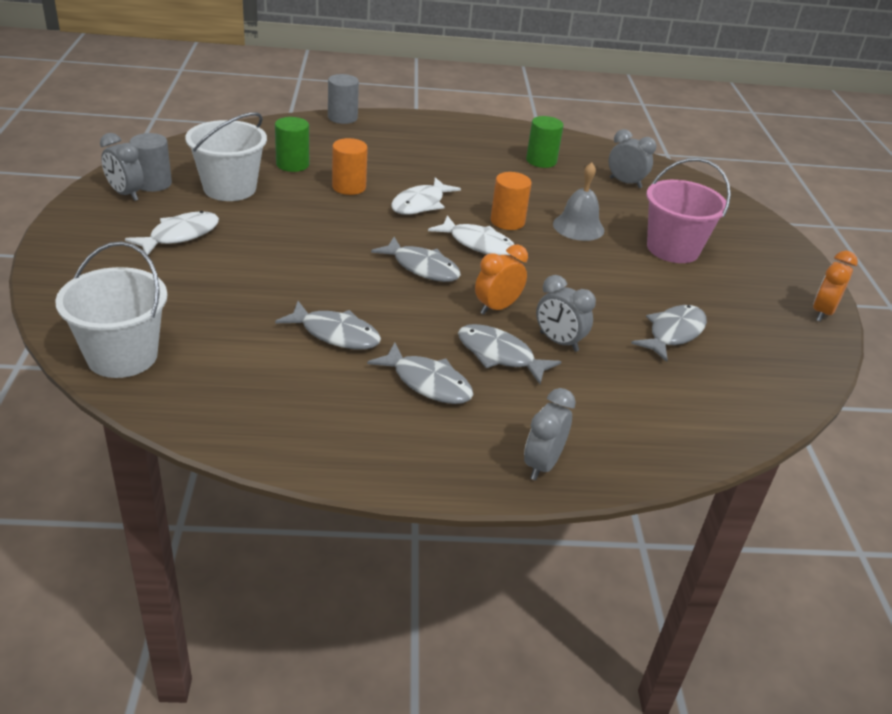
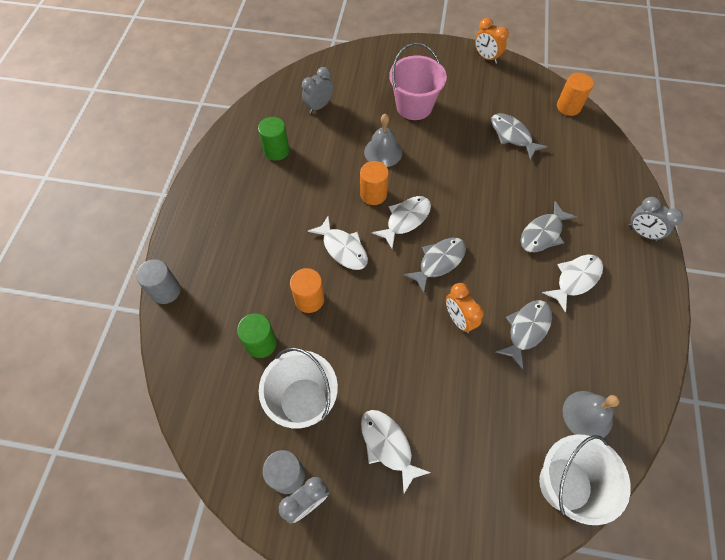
camera: 75 degrees left, 25 degrees up
(214, 381) = (587, 415): none -> grey bell
(428, 383) = (575, 279): grey fish -> white fish
(497, 307) = (489, 224): orange clock -> orange clock (459, 319)
(559, 342) = (526, 198): grey clock -> none
(777, 396) = (568, 107): none -> orange cylinder

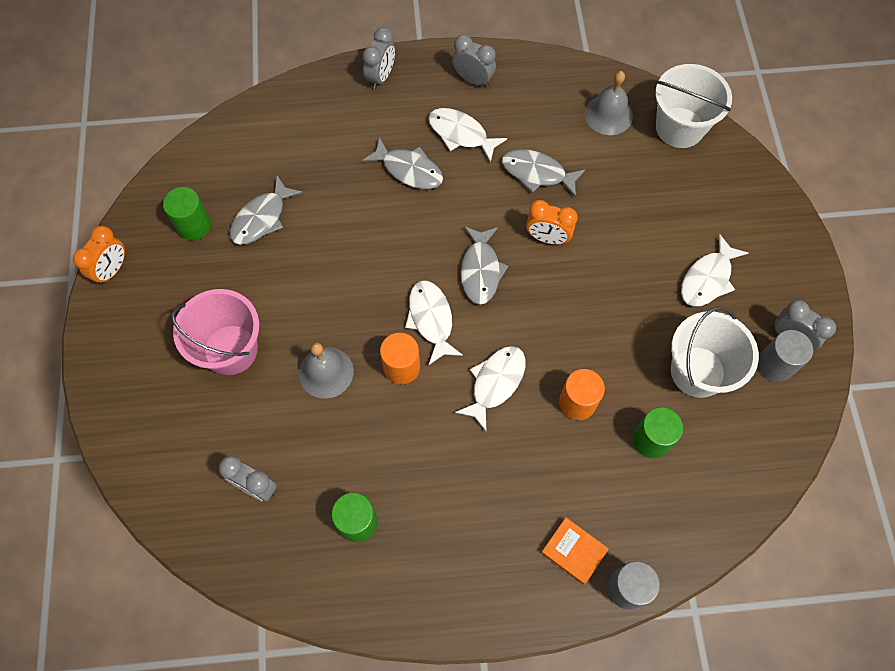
camera: 105 degrees left, 5 degrees up
(205, 265) = (573, 551): none -> orange book
(405, 220) = (431, 319): white fish -> white fish turned 45 degrees clockwise
(439, 262) = (480, 271): grey fish -> grey fish turned 120 degrees counterclockwise
(459, 319) = (547, 238): orange clock -> orange clock turned 60 degrees clockwise
(513, 99) = (194, 225): none -> green cylinder
(568, 107) = (196, 159): orange cylinder -> none
(636, 304) = (473, 79): none -> grey clock

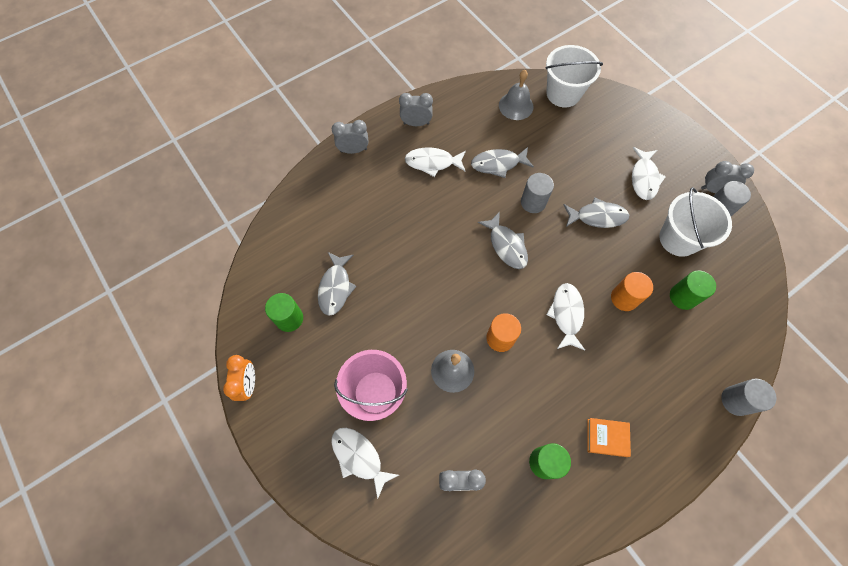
camera: 30 degrees left, 0 degrees up
(381, 77) = (353, 150): grey clock -> grey clock turned 90 degrees counterclockwise
(409, 170) = (414, 203): grey fish -> grey fish (597, 217)
(431, 319) = (497, 295): white fish -> white fish (359, 457)
(547, 238) = (533, 202): orange clock -> grey cylinder
(573, 551) = (689, 397): orange book -> orange book (607, 437)

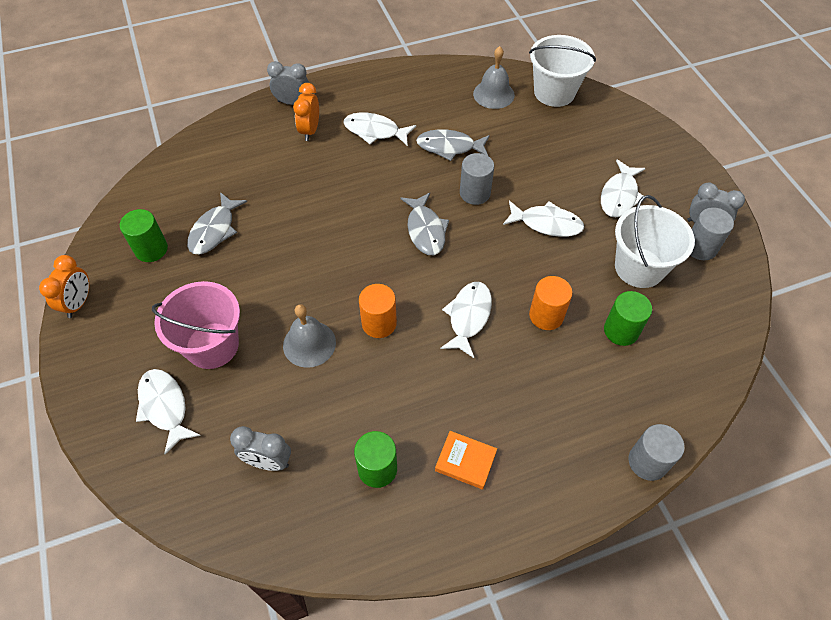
camera: 15 degrees right, 10 degrees down
(378, 174) = (310, 131): none -> orange clock
(416, 123) = (372, 90): grey clock -> none
(597, 217) = (546, 223): grey fish -> white fish

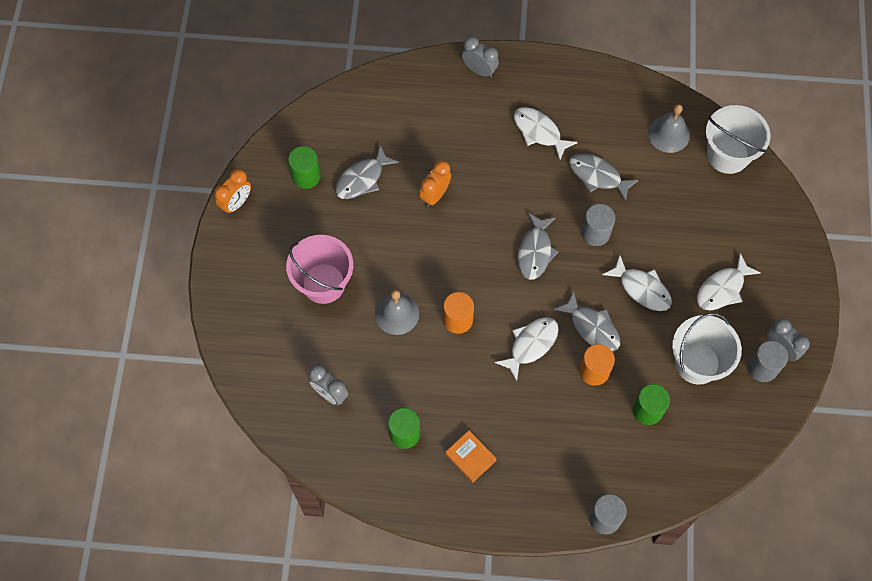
camera: 25 degrees right, 10 degrees up
(165, 407) = (272, 319): white fish -> none
(310, 131) = (482, 108): orange clock -> orange clock (435, 195)
(520, 276) = (592, 327): none -> grey fish

